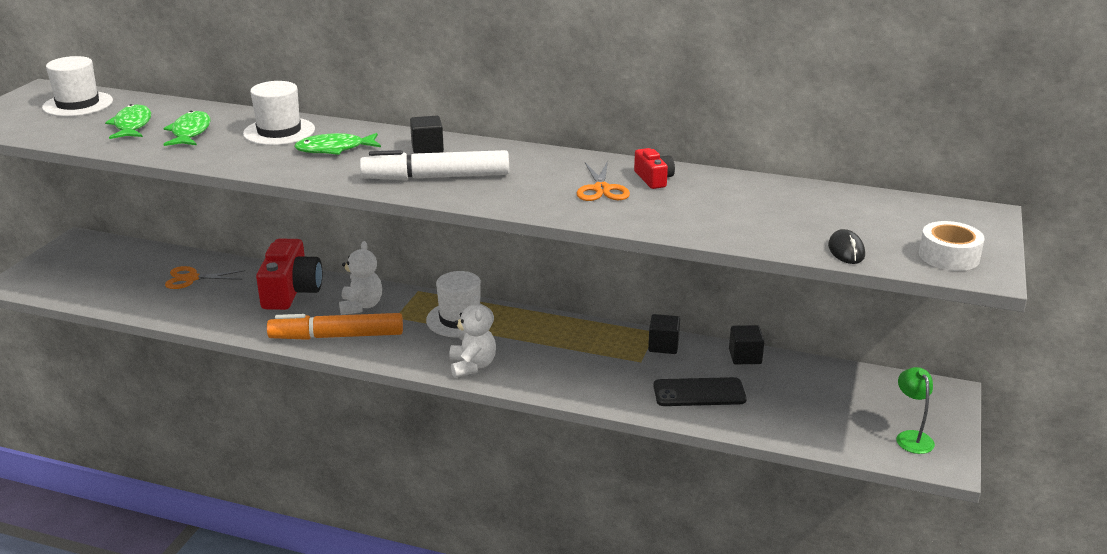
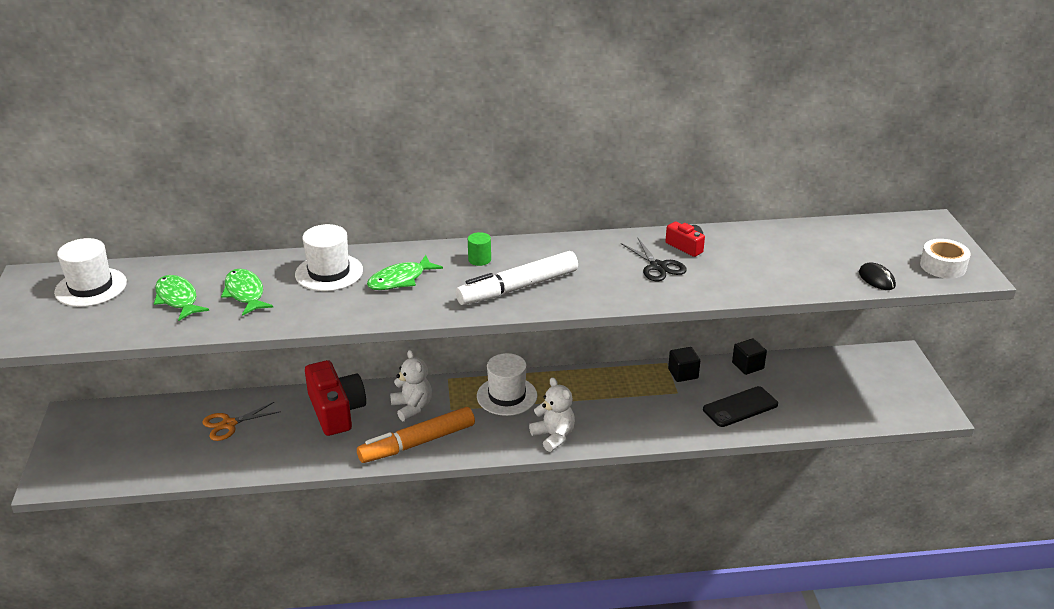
camera: 25 degrees left, 5 degrees up
(427, 149) = (479, 260): black cube -> green cylinder
(601, 189) = (658, 266): orange scissors -> black scissors
(911, 437) = (904, 399): green lamp -> none

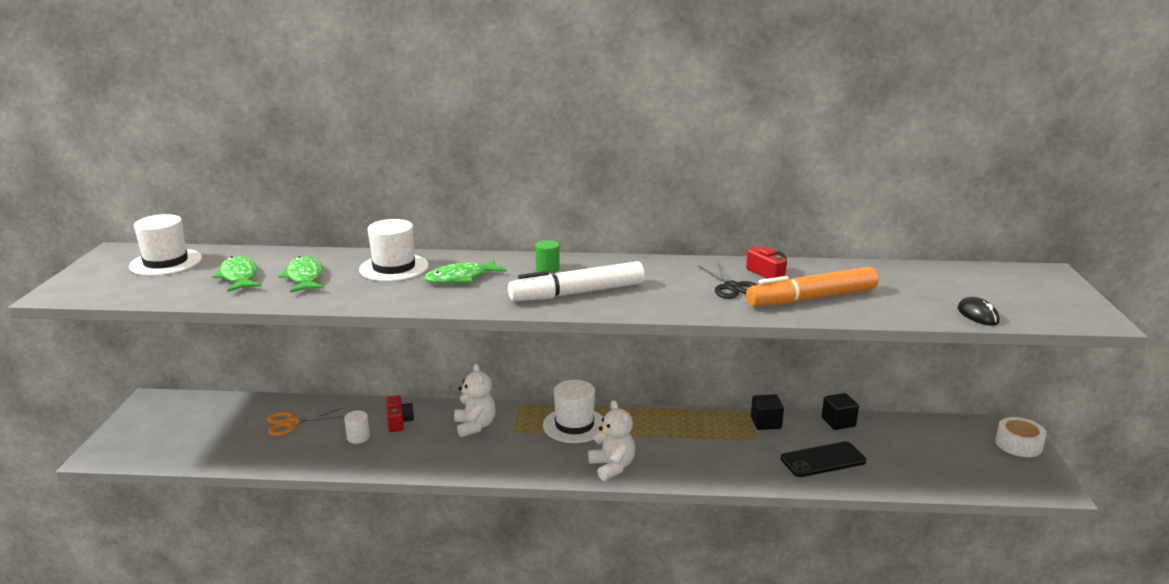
camera: 10 degrees right, 10 degrees down
(302, 433) = (358, 437): none -> white cylinder
(336, 411) = (399, 421): red camera -> red camera, size x0.51
(417, 443) = (469, 458): orange marker -> orange marker (812, 299)
(942, 266) = (1058, 309): white tape -> white tape (1018, 444)

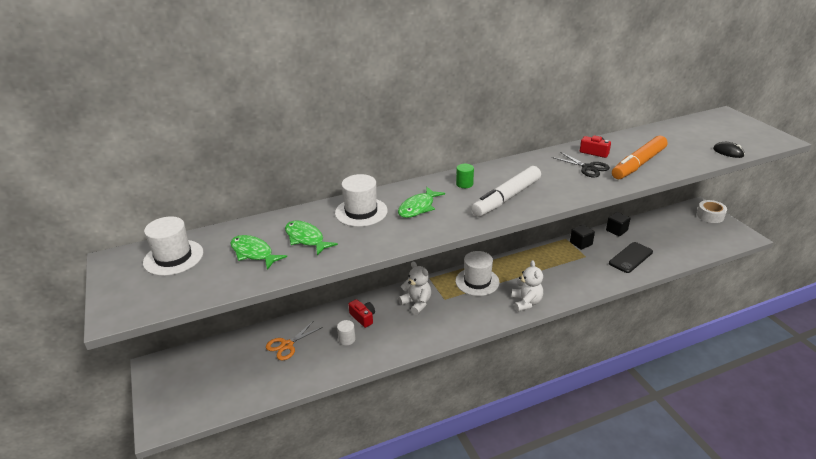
camera: 25 degrees left, 10 degrees up
(612, 467) = (526, 302): white teddy bear -> white teddy bear turned 45 degrees clockwise

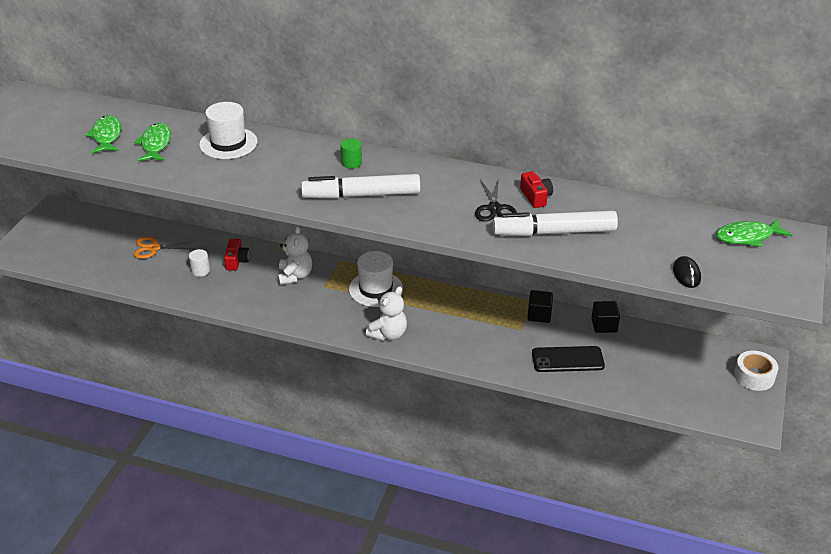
camera: 40 degrees right, 5 degrees up
(173, 257) = (57, 111): white hat -> none
(418, 207) = (276, 163): green fish -> green fish (747, 237)
(638, 164) = (554, 232): orange marker -> white marker

